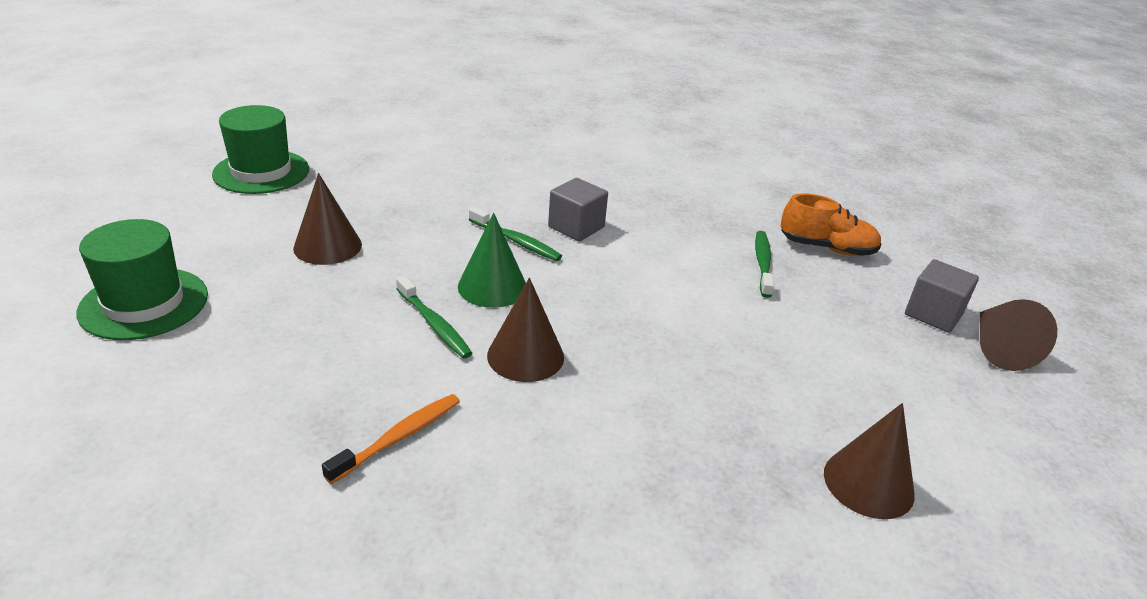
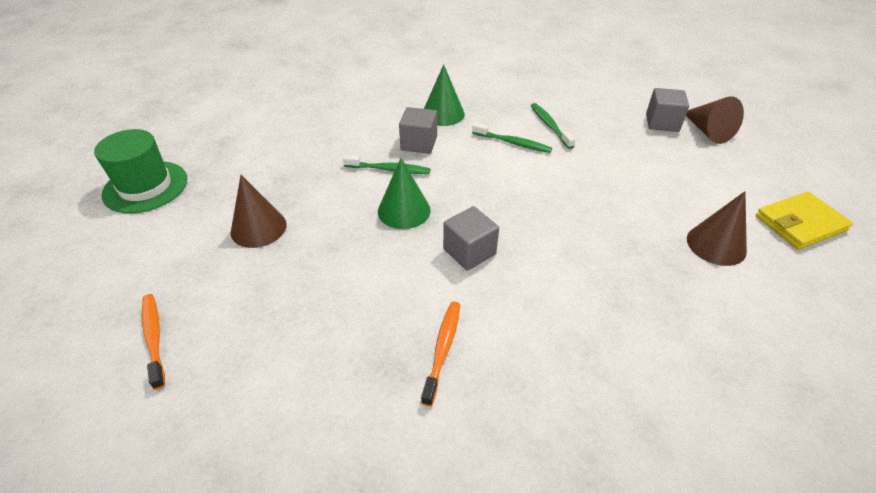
camera: 25 degrees left, 10 degrees up
(144, 303) = (154, 338): green hat -> orange toothbrush
(434, 324) = (390, 255): green toothbrush -> green toothbrush (512, 143)
(525, 356) = (469, 252): brown cone -> grey cube
(636, 207) = (443, 114): none -> green cone
(827, 248) = (575, 101): orange shoe -> none
(1037, 514) = (799, 223): none -> yellow wallet

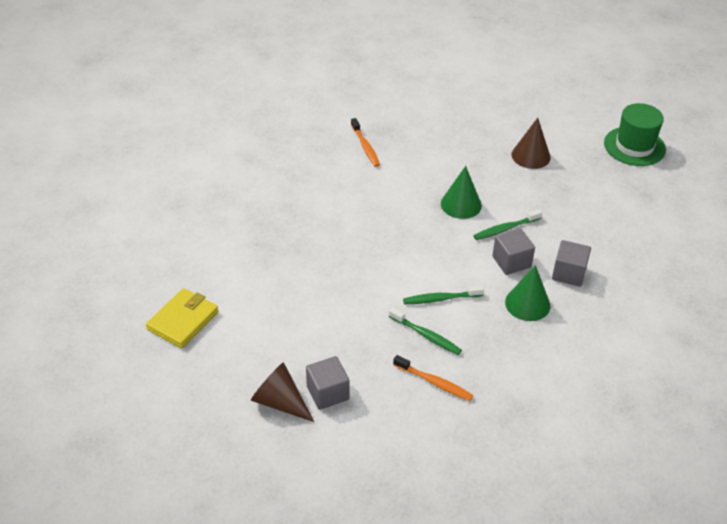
camera: 145 degrees right, 0 degrees up
(154, 338) = (501, 95): orange toothbrush -> orange toothbrush (434, 382)
(469, 252) = (395, 197): grey cube -> grey cube (568, 273)
(716, 244) = (241, 273): brown cone -> none

